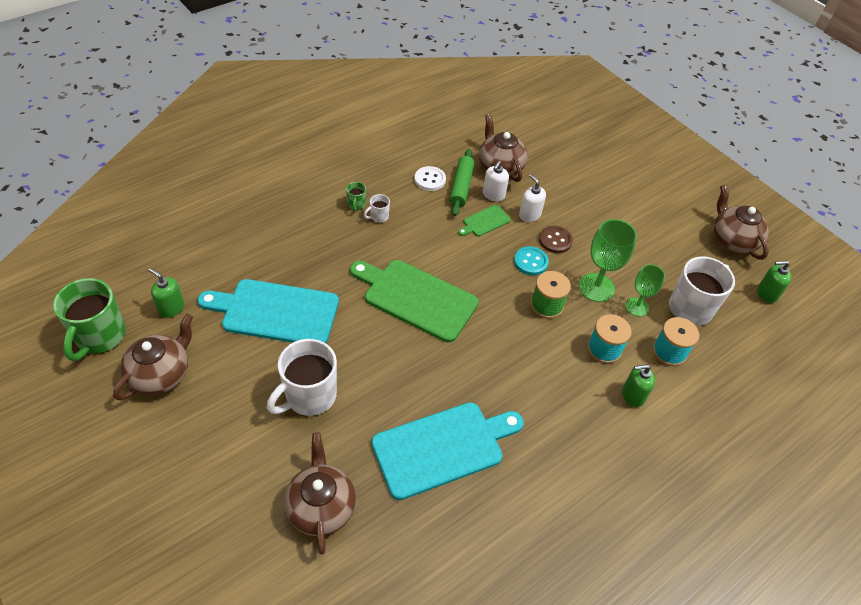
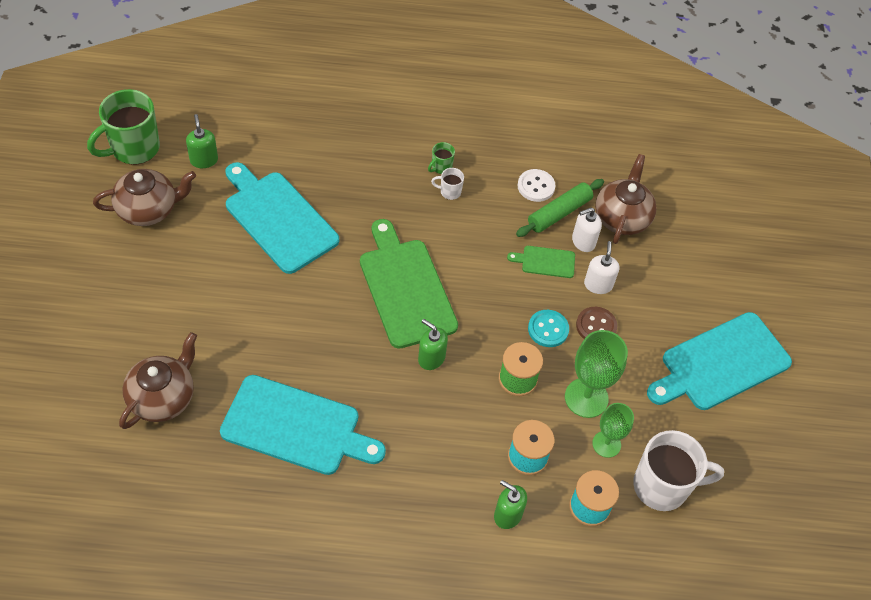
camera: 40 degrees right, 5 degrees up
(309, 396) = (236, 307): white mug -> none
(642, 214) = (721, 363): none -> turquoise cutting board
(732, 240) = (795, 457): brown teapot -> none
(766, 294) = (765, 534): green soap dispenser -> green soap dispenser (431, 358)

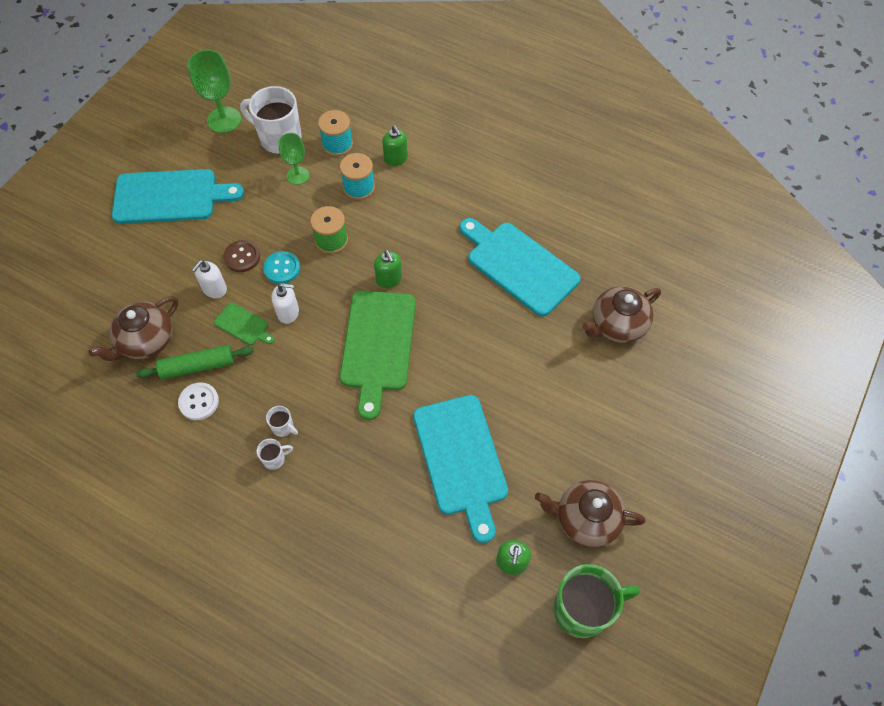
camera: 150 degrees left, 5 degrees up
(441, 167) = (275, 459): green mug -> white mug
(583, 241) = (197, 331): white soap dispenser -> white soap dispenser (288, 312)
(586, 398) = (289, 209): green goblet -> green goblet (224, 120)

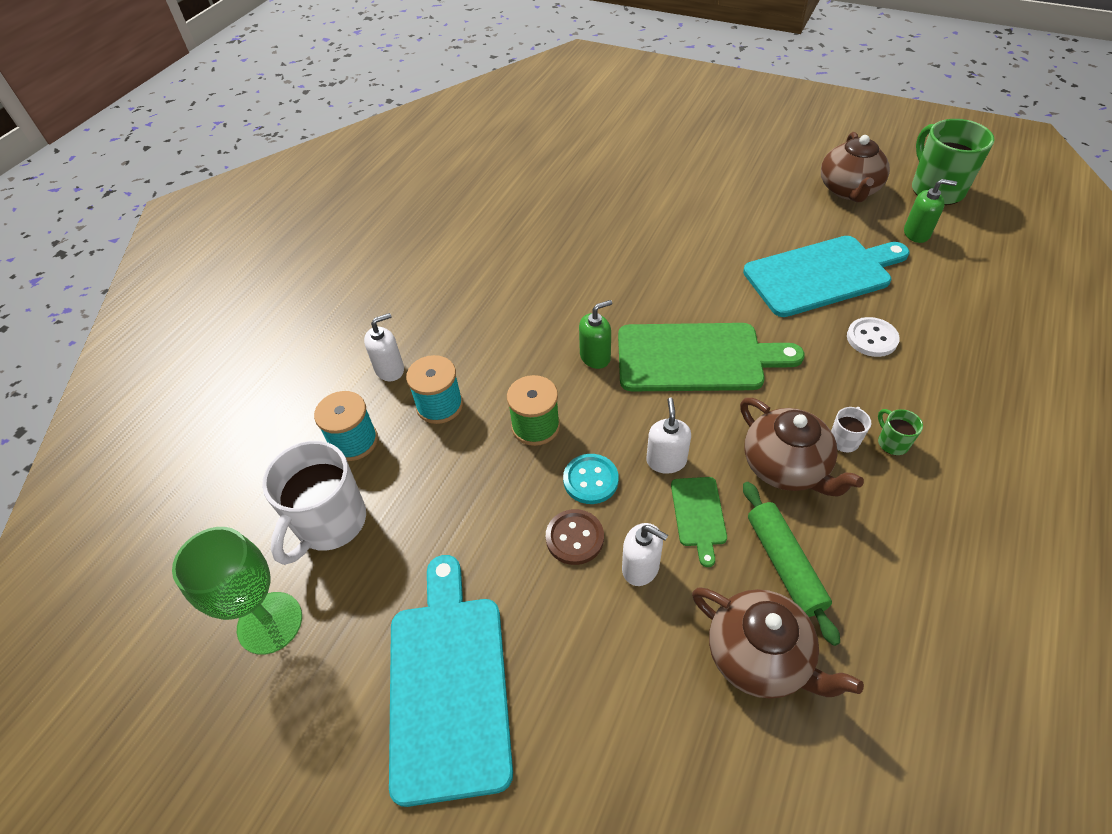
camera: 90 degrees left, 10 degrees down
(199, 402) = (842, 551): white button -> white button (871, 338)
(243, 325) = (698, 515): green cutting board -> green cutting board turned 150 degrees clockwise
(275, 459) = (892, 442): white mug -> green mug
(297, 175) = (412, 485): green goblet -> none
(396, 159) = (390, 369): green soap dispenser -> white soap dispenser
(519, 266) = (562, 245): turquoise cutting board -> none
(617, 325) = (629, 176): brown teapot -> brown teapot (786, 467)

